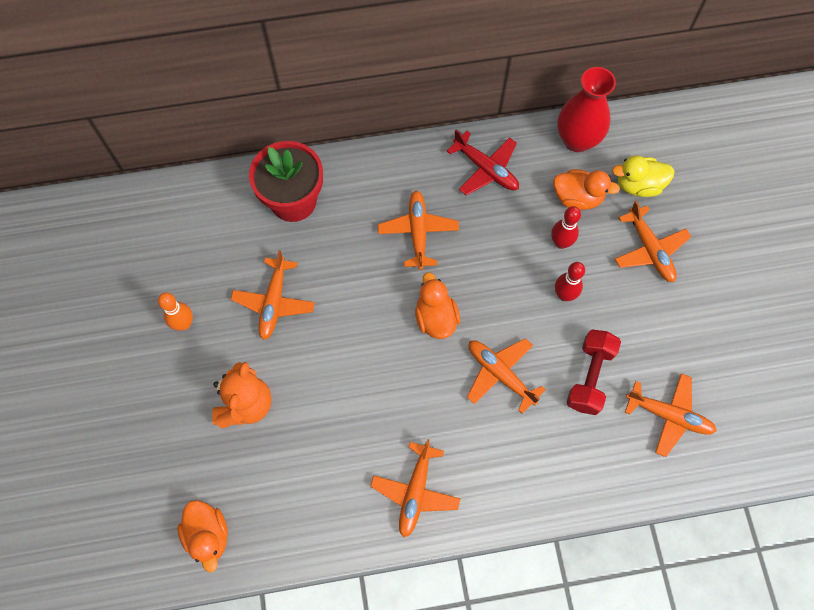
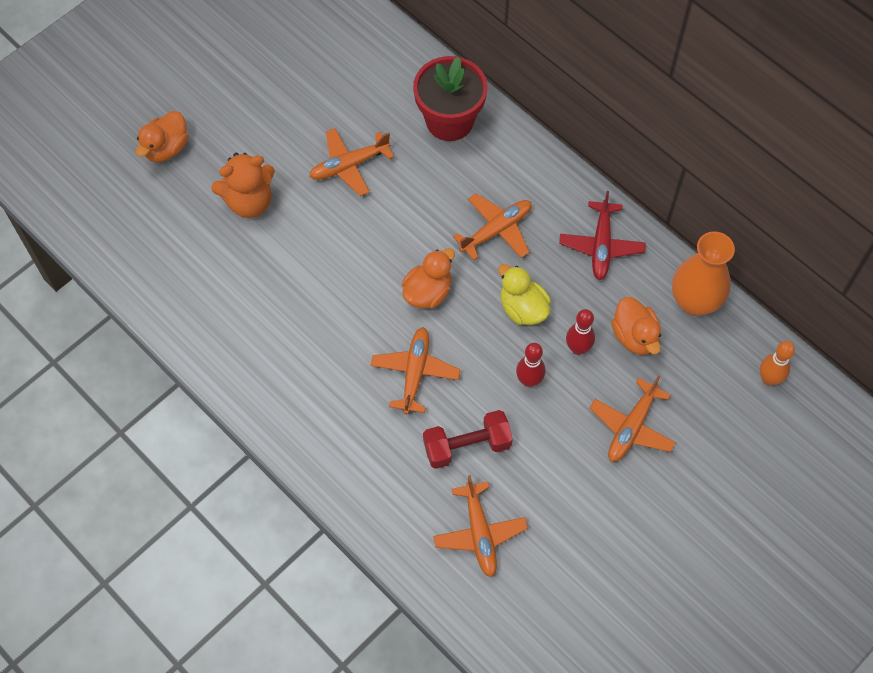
camera: 55 degrees right, 5 degrees down
(184, 324) = (283, 116): orange bowling pin -> orange bowling pin (769, 379)
(208, 535) = (128, 245): orange duck -> orange duck (166, 148)
(415, 492) = (265, 369): orange plane -> none
(577, 140) = (694, 302): red vase -> orange vase
(638, 185) = (691, 380): yellow duck -> yellow duck (523, 308)

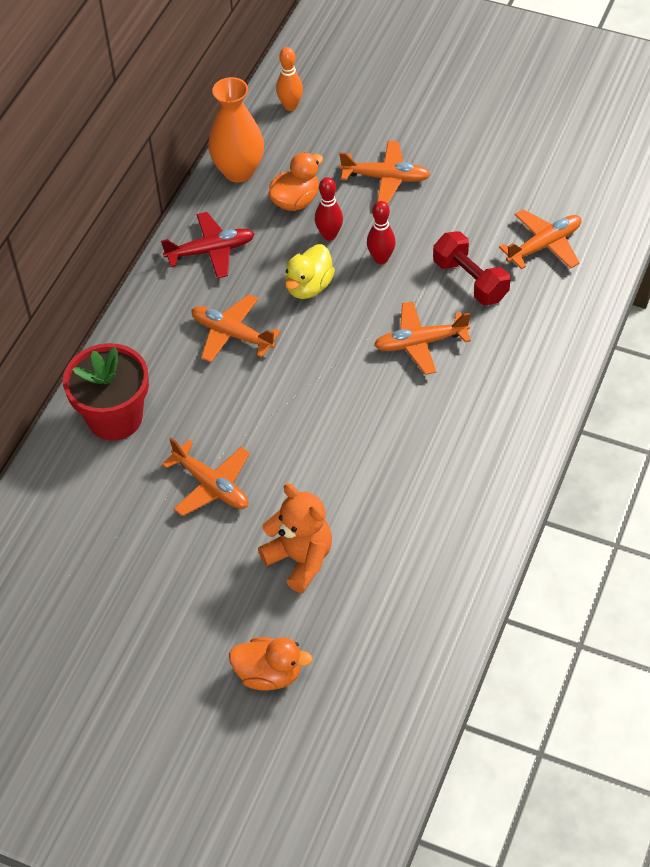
camera: 110 degrees left, 10 degrees down
(428, 292) = (329, 363): orange duck -> none

